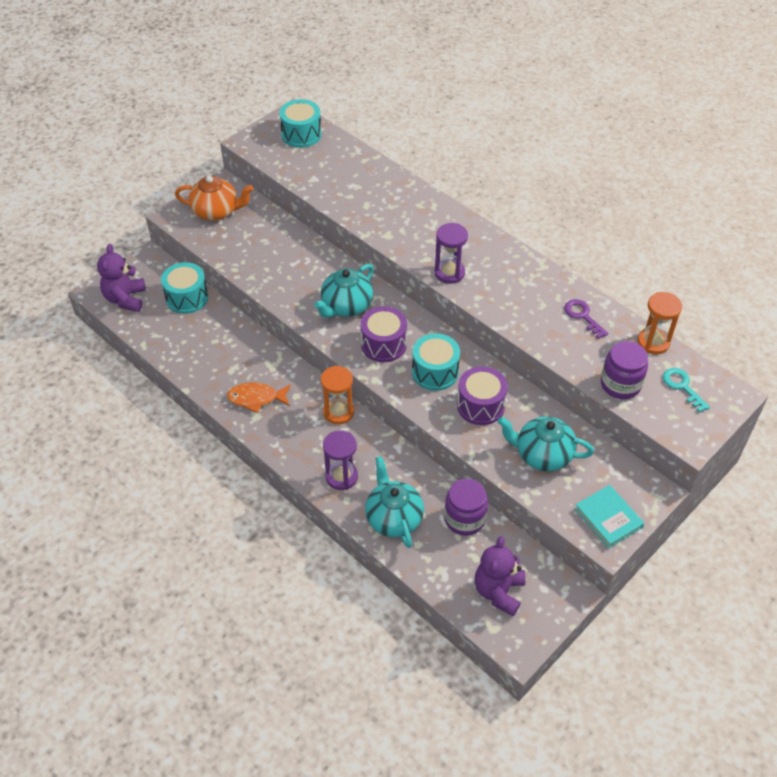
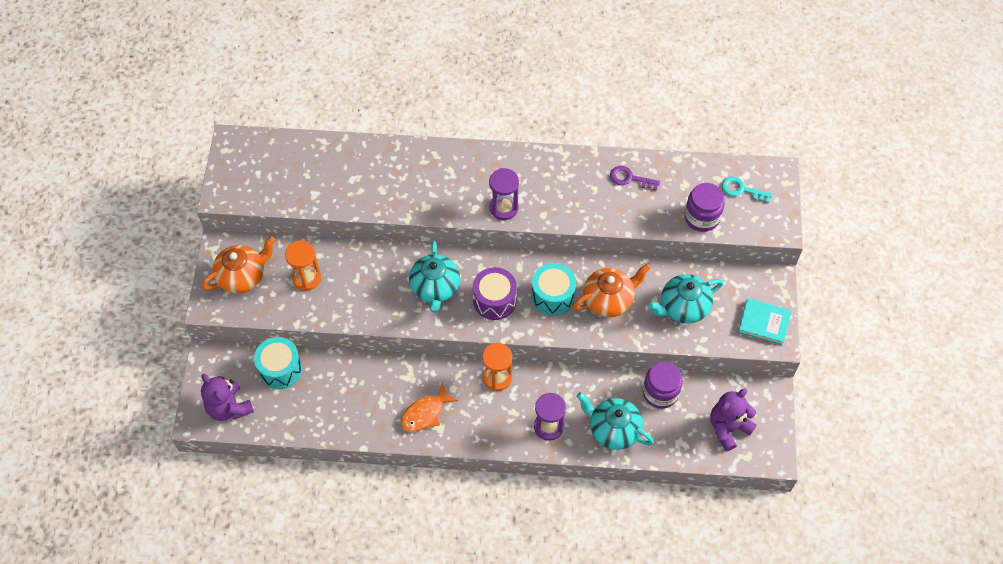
camera: 40 degrees left, 10 degrees up
(301, 134) = (260, 157): turquoise drum -> none
(480, 405) = (609, 300): purple drum -> orange teapot
(498, 591) = (728, 428): purple teddy bear -> purple teddy bear turned 75 degrees clockwise
(653, 342) = (694, 167): orange hourglass -> orange hourglass (306, 278)

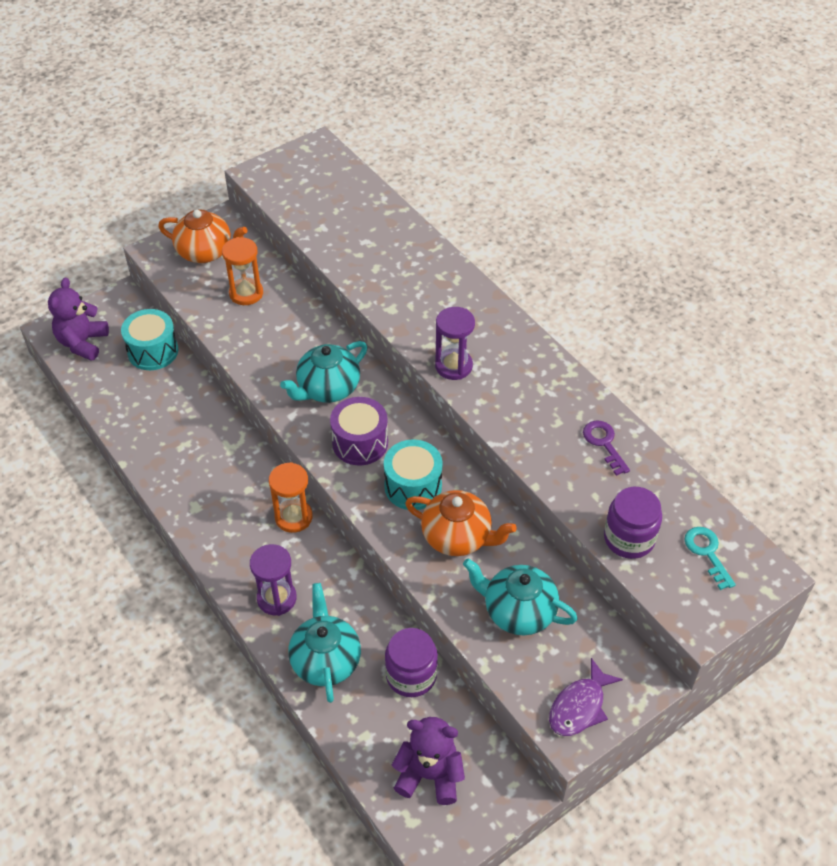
camera: 50 degrees right, 10 degrees down
(425, 413) = (201, 486): orange fish -> none
(764, 323) = (579, 706): turquoise book -> purple fish

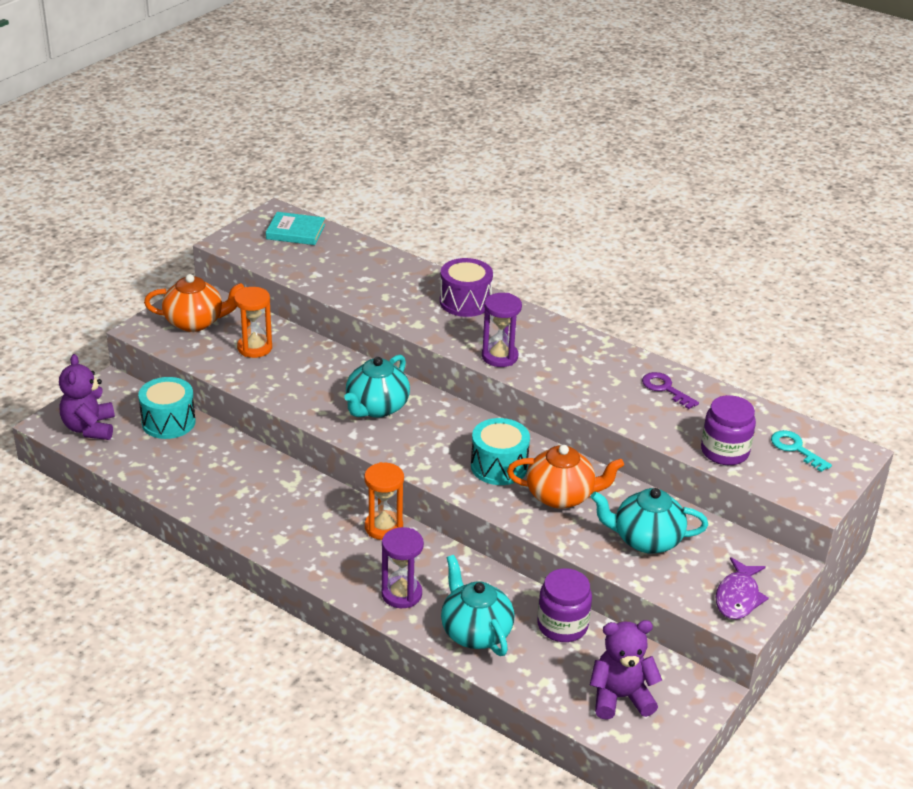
camera: 20 degrees left, 15 degrees down
(326, 172) = (295, 232): none -> turquoise book
(360, 443) = (430, 443): purple drum -> purple drum (465, 302)

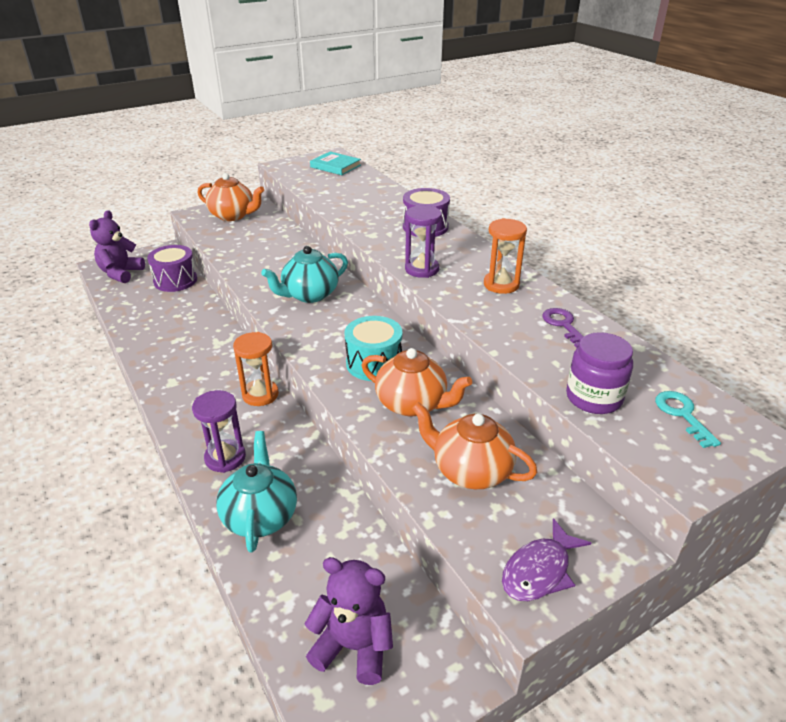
camera: 25 degrees right, 0 degrees up
(168, 422) = (175, 280): turquoise drum -> purple drum
(254, 348) = (257, 238): orange hourglass -> orange hourglass (501, 285)
(562, 625) = (349, 537): purple jar -> none
(646, 540) = (470, 471): turquoise teapot -> orange teapot

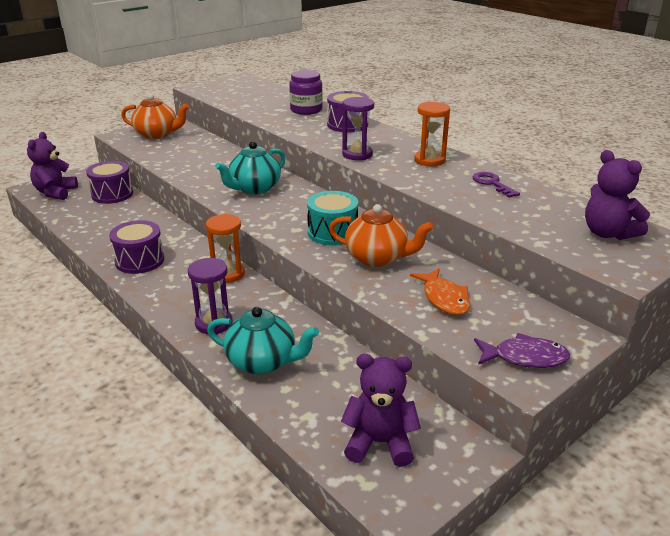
camera: 10 degrees left, 5 degrees down
(176, 367) = (140, 260): none -> purple drum
(260, 516) = (262, 362): turquoise teapot -> turquoise teapot turned 120 degrees clockwise
(335, 166) = (247, 86): turquoise book -> none
(470, 471) = (444, 298): orange teapot -> orange fish
(539, 570) = (525, 357): purple fish -> purple fish turned 120 degrees counterclockwise
(594, 398) = (535, 229): purple jar -> purple jar (306, 110)
(682, 415) = (608, 233): turquoise key -> purple teddy bear

